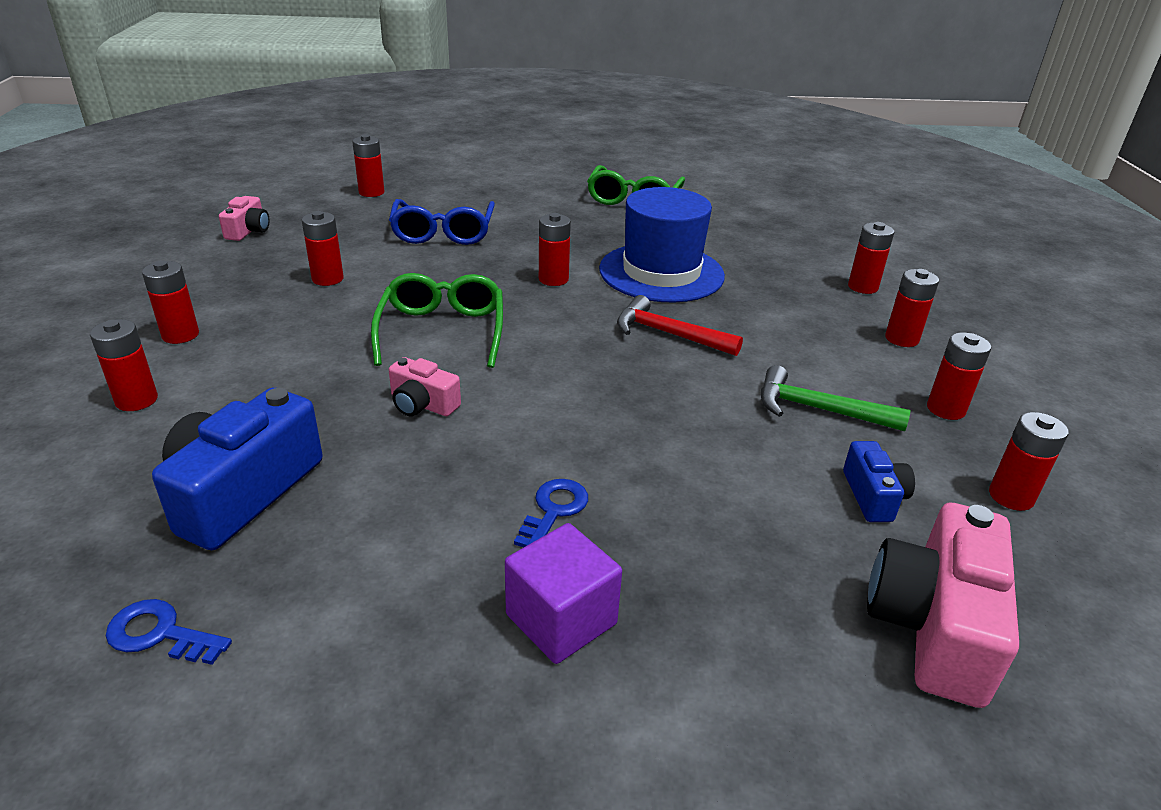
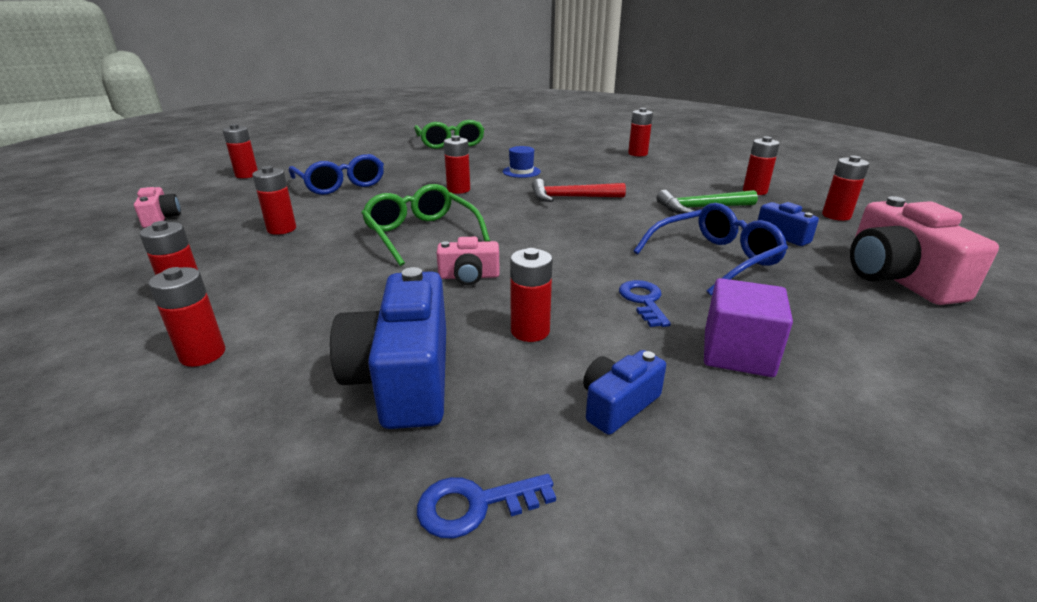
camera: 30 degrees left, 5 degrees down
(371, 610) = (618, 404): none -> blue camera
(661, 272) = (521, 171): blue hat -> blue hat, size x0.42
(721, 492) = (716, 259): none -> blue glasses
(901, 339) = (690, 169): red battery -> red battery (530, 331)

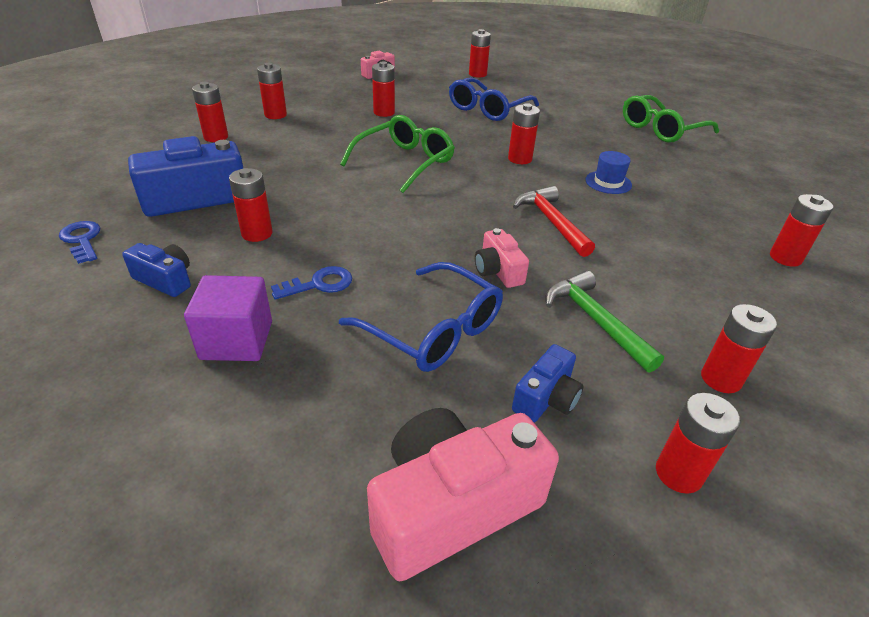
camera: 70 degrees right, 10 degrees up
(469, 276) = (336, 195): pink camera -> pink camera (498, 271)

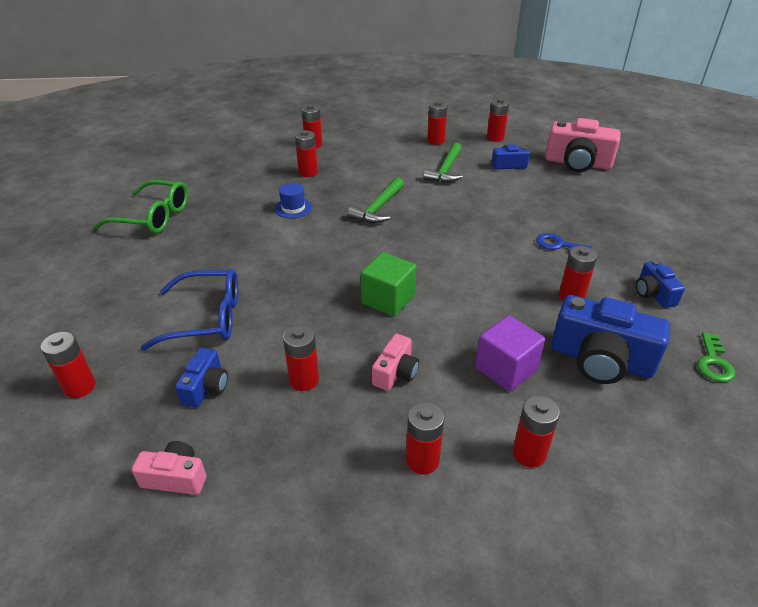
camera: 130 degrees left, 0 degrees up
(82, 240) = (713, 362): blue key -> green key
(237, 340) = (624, 241): purple cube -> purple cube (505, 369)
(405, 162) = (388, 299): green glasses -> green cube
(425, 93) = (206, 387): none -> blue camera
(435, 331) = (522, 199): blue glasses -> none
(498, 271) = (453, 204): pink camera -> pink camera (396, 372)
(520, 159) = (304, 253): red battery -> red battery (308, 172)
(551, 222) = (378, 208): red hammer -> green hammer

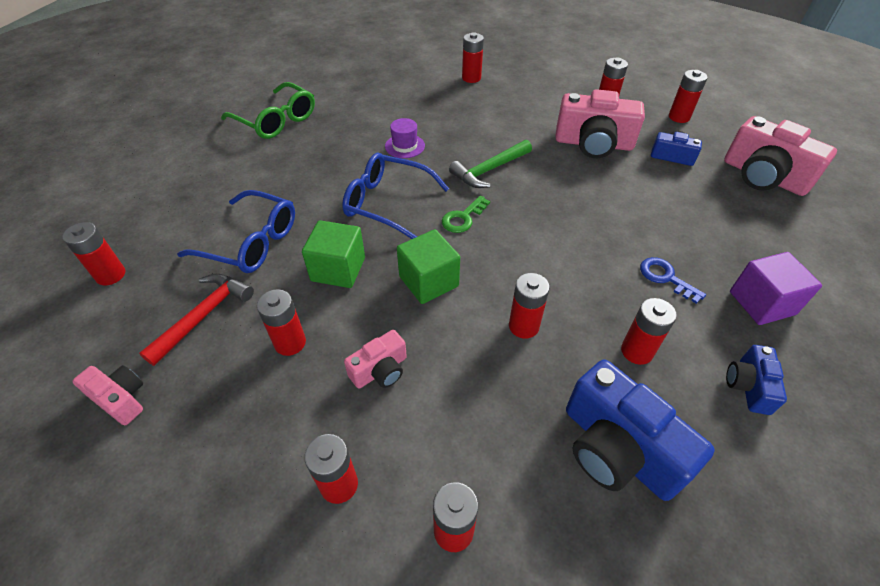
camera: 25 degrees right, 10 degrees up
(206, 387) = (204, 316): blue camera -> red hammer
(293, 208) = (404, 146): blue hat -> purple hat
(304, 314) = (338, 269): none -> green cube
(308, 172) = (445, 109): red battery -> red battery (523, 326)
(309, 254) = (386, 203): none -> blue glasses
(446, 170) = (593, 144): green hammer -> pink camera
(505, 369) = (498, 413): purple cube -> purple cube (762, 303)
(713, 362) = (769, 515): green key -> green key (463, 218)

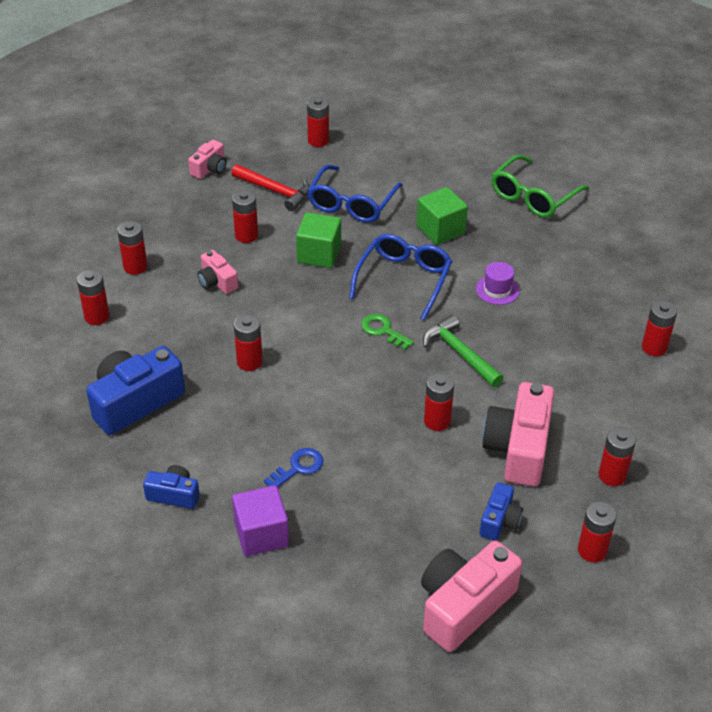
camera: 90 degrees right, 5 degrees down
(428, 281) = (302, 307): green cube -> green cube (440, 230)
(636, 351) = (217, 429): red battery -> red battery (437, 421)

